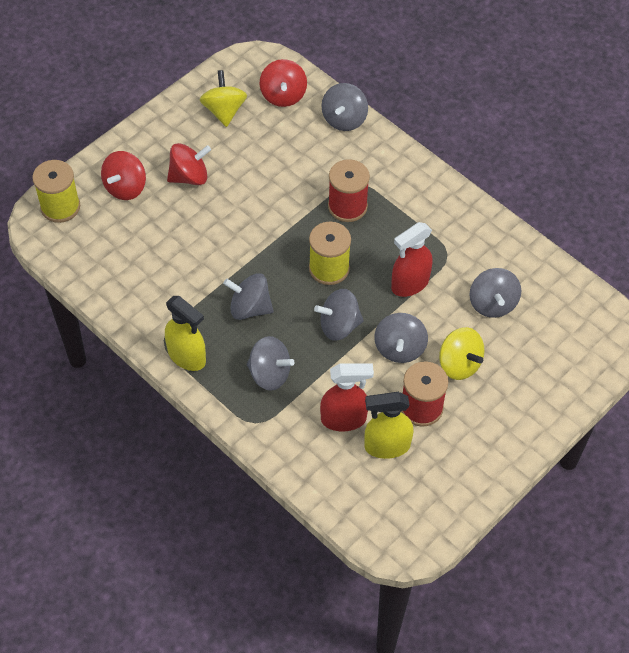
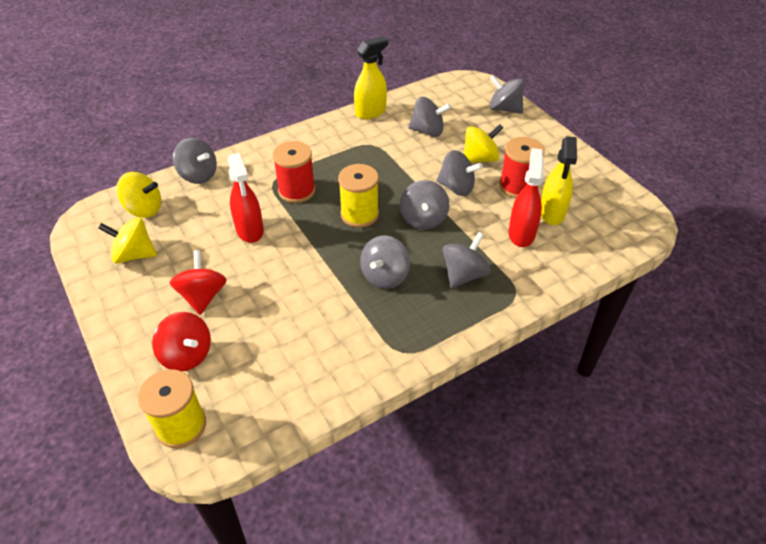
camera: 75 degrees left, 10 degrees down
(187, 356) = (429, 335): yellow spray bottle -> yellow spray bottle (371, 112)
(283, 95) = (144, 209): red spinning top -> yellow spinning top
(409, 284) = (393, 170): red spray bottle -> red spray bottle (250, 230)
(570, 378) = (504, 109): none -> grey spinning top

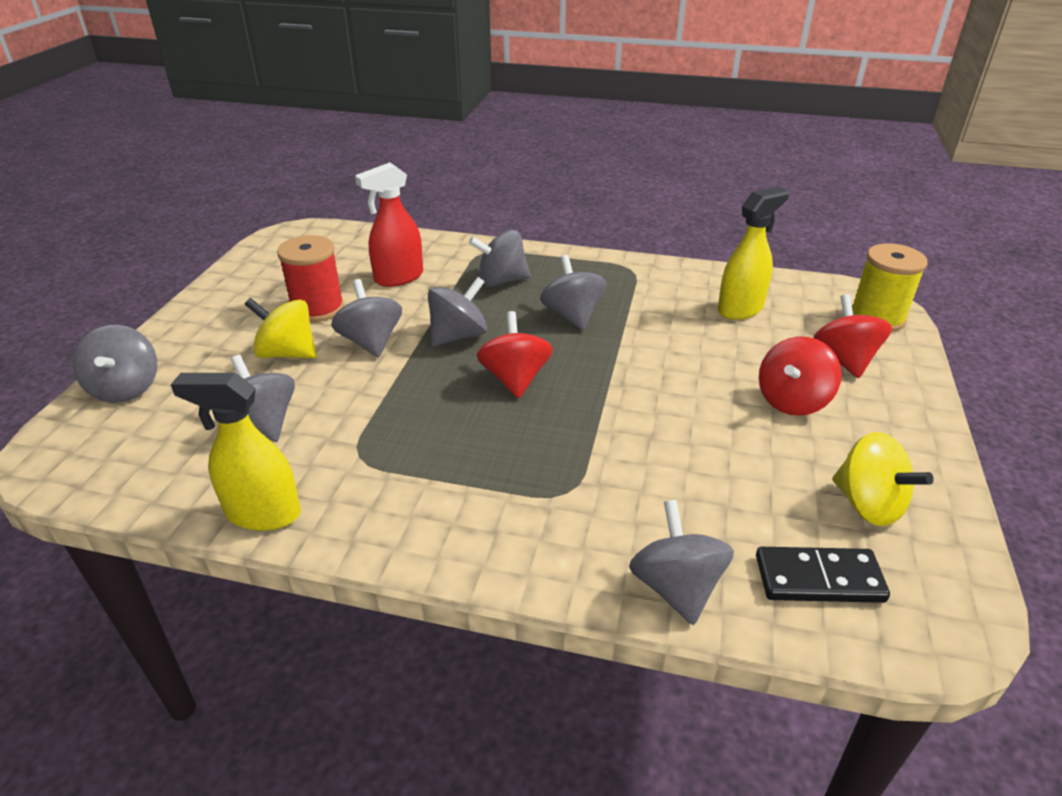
camera: 135 degrees left, 10 degrees down
(144, 209) = (819, 579): yellow spinning top -> black domino
(250, 230) = (670, 440): red spray bottle -> none
(297, 191) = (550, 455): red spool -> none
(359, 214) = (515, 379): yellow spool -> red spinning top
(385, 276) = (572, 316): grey spinning top -> grey spinning top turned 90 degrees counterclockwise
(551, 213) = (341, 275): yellow spray bottle -> yellow spray bottle (740, 309)

